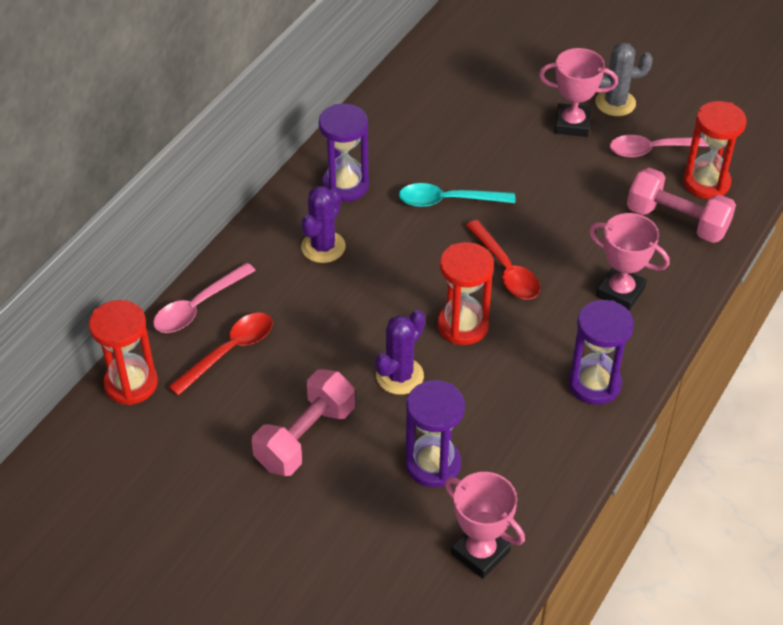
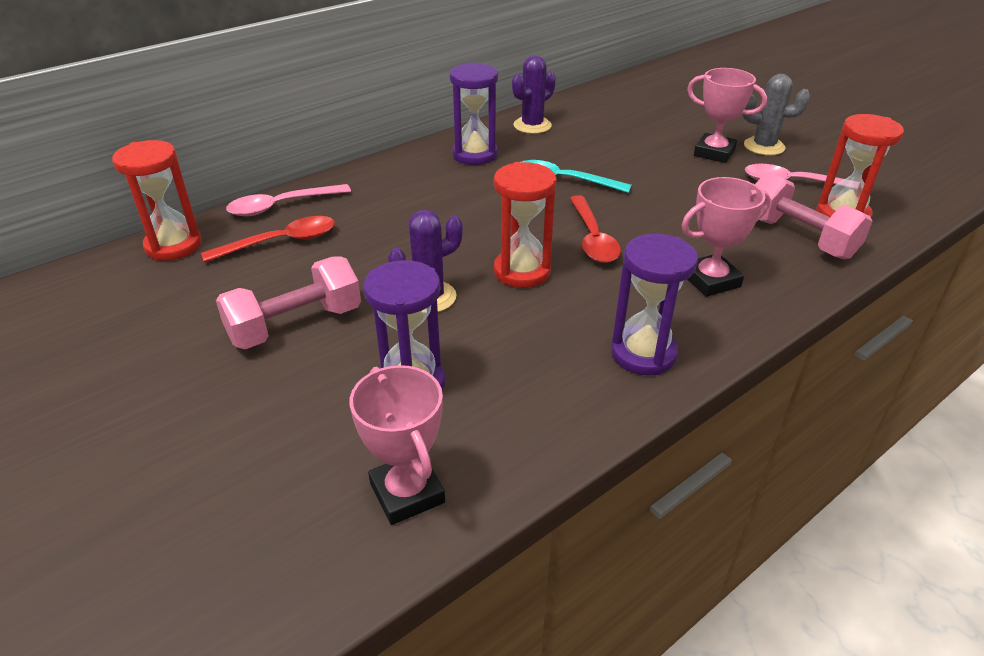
camera: 20 degrees right, 10 degrees down
(323, 247) = (425, 189): purple cactus -> purple cactus (532, 125)
(620, 292) = (711, 280): pink trophy -> pink trophy turned 75 degrees counterclockwise

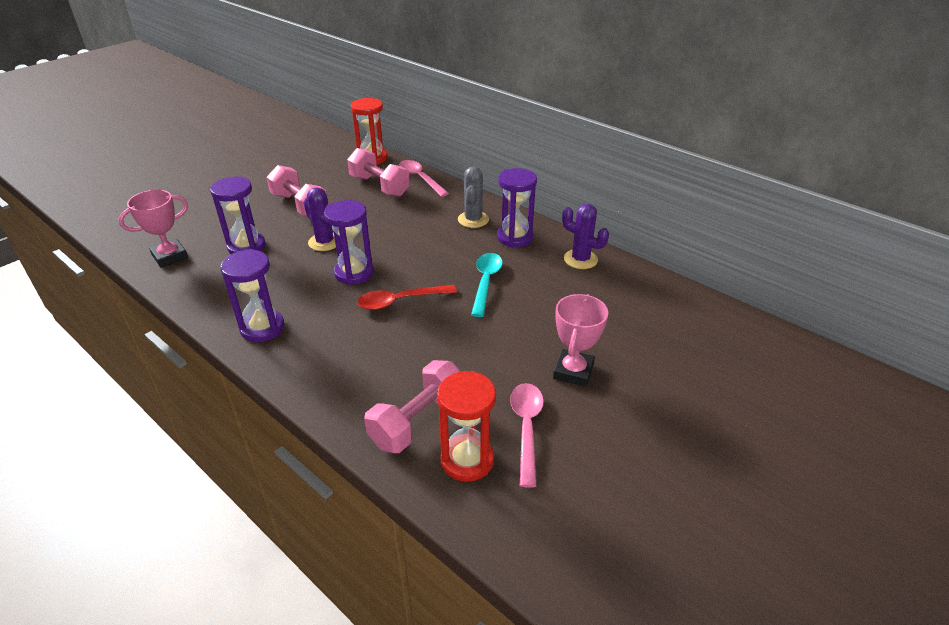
camera: 80 degrees right, 0 degrees up
(280, 242) = (379, 186): red spoon -> pink dumbbell
(522, 271) = (354, 273): red hourglass -> purple hourglass
(711, 280) = (347, 361): pink trophy -> none
(764, 146) = (605, 411): grey cactus -> grey cactus (473, 219)

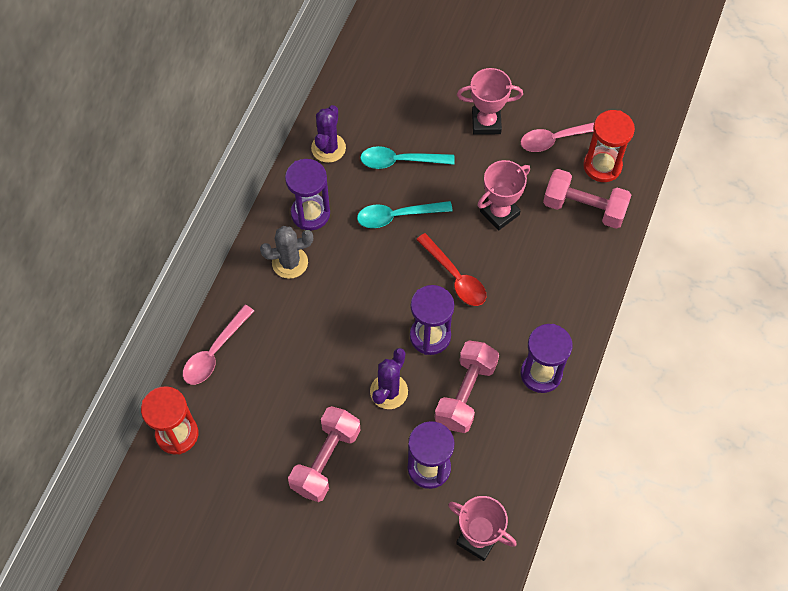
camera: 110 degrees left, 25 degrees up
(379, 186) = (249, 391): pink dumbbell -> pink dumbbell (465, 393)
(451, 349) = (499, 213): none -> pink trophy
(547, 298) = (400, 161): none -> turquoise spoon

